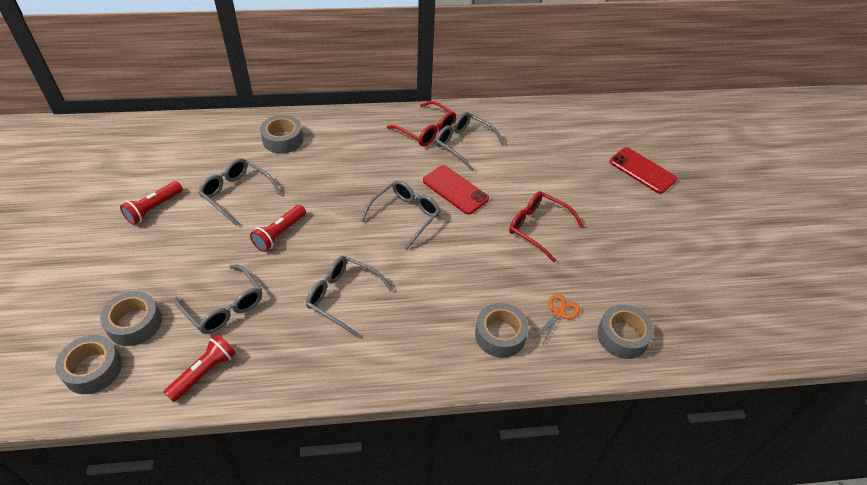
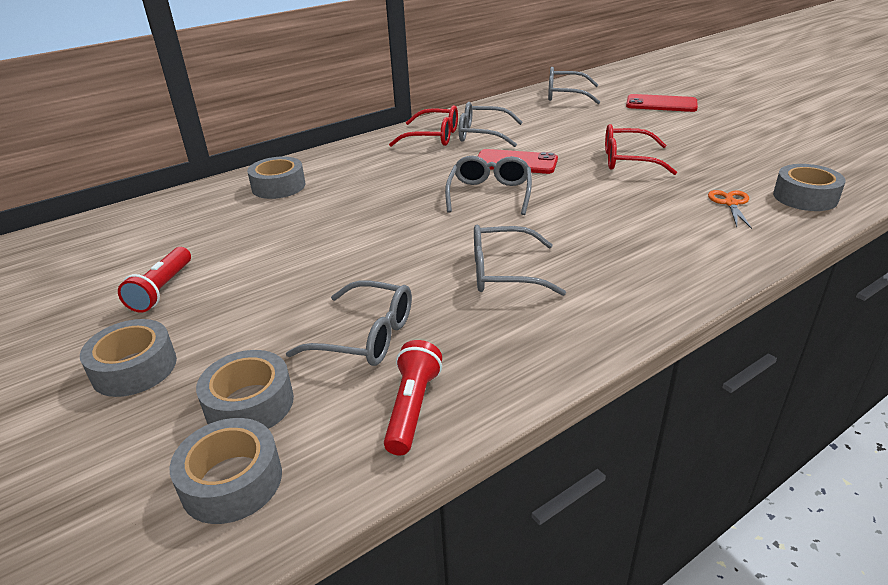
camera: 25 degrees left, 15 degrees down
(236, 194) = (268, 241): grey glasses -> grey glasses (565, 95)
(279, 234) = (362, 253): red flashlight -> none
(500, 335) = (703, 237): grey tape -> grey tape (134, 368)

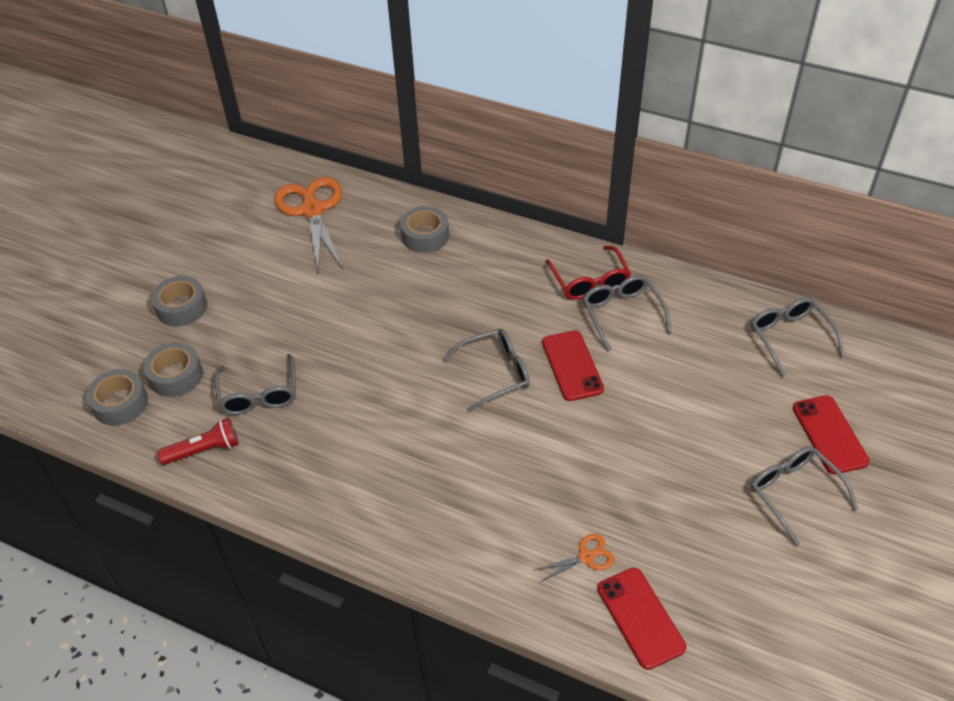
camera: 60 degrees right, 15 degrees up
(140, 235) = (312, 210): none -> orange scissors
(162, 289) = (258, 266): red flashlight -> none
(503, 272) = (372, 434): grey glasses -> grey glasses (794, 493)
(628, 160) = (636, 450): red glasses -> none
(805, 197) = (640, 618): grey tape -> red phone

